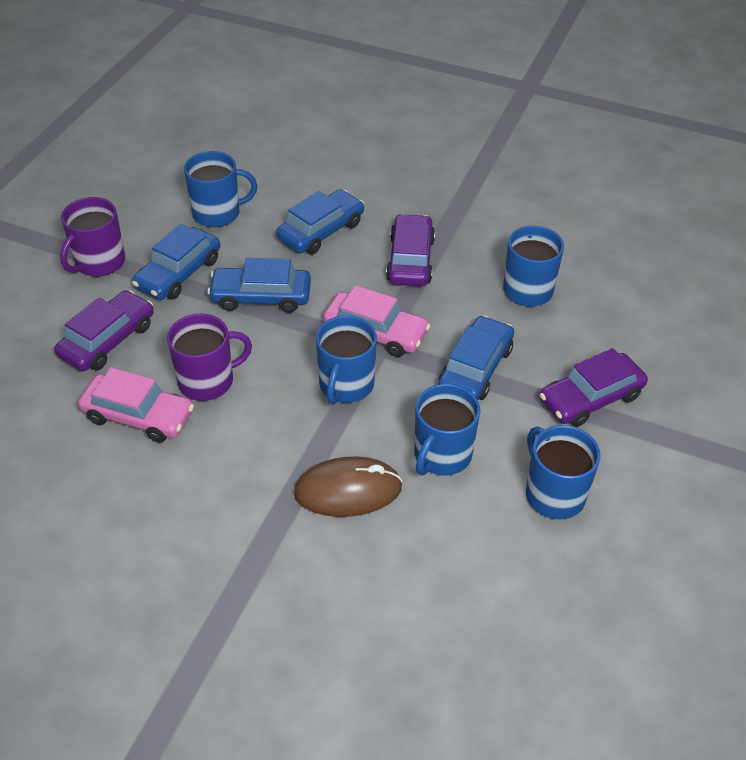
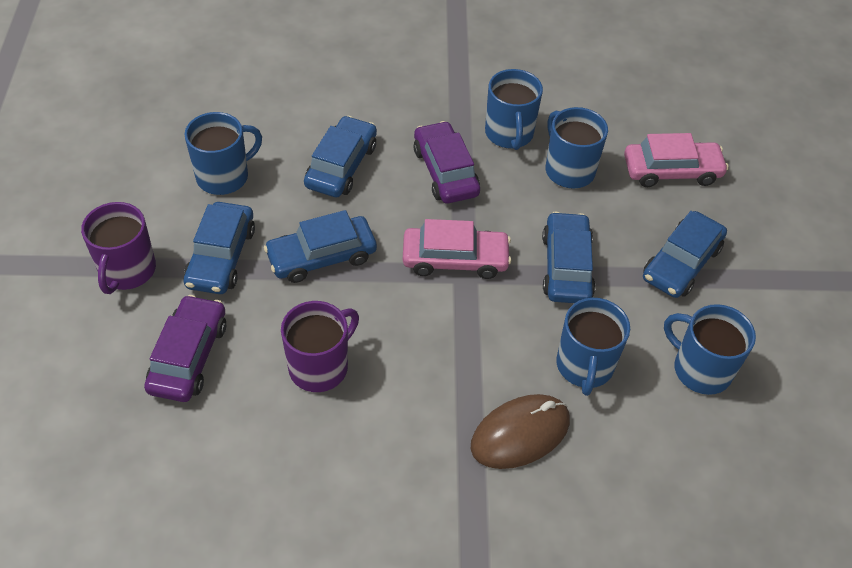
camera: 25 degrees left, 5 degrees up
(138, 416) = (270, 430): pink car -> pink car (671, 171)
(346, 385) = (458, 325): blue mug -> blue mug (509, 134)
(590, 398) = (681, 263): purple car -> blue car

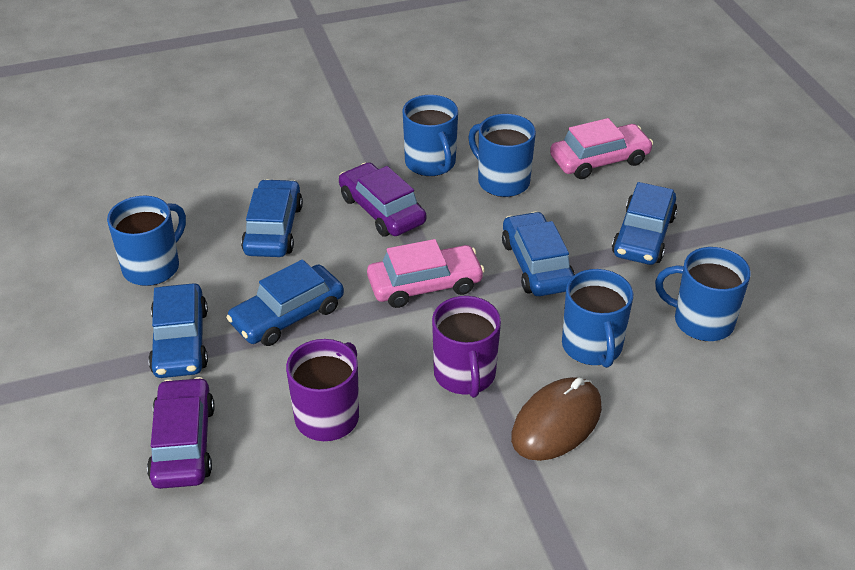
camera: 15 degrees left, 10 degrees down
(127, 271) = (81, 380): purple mug -> purple mug (465, 375)

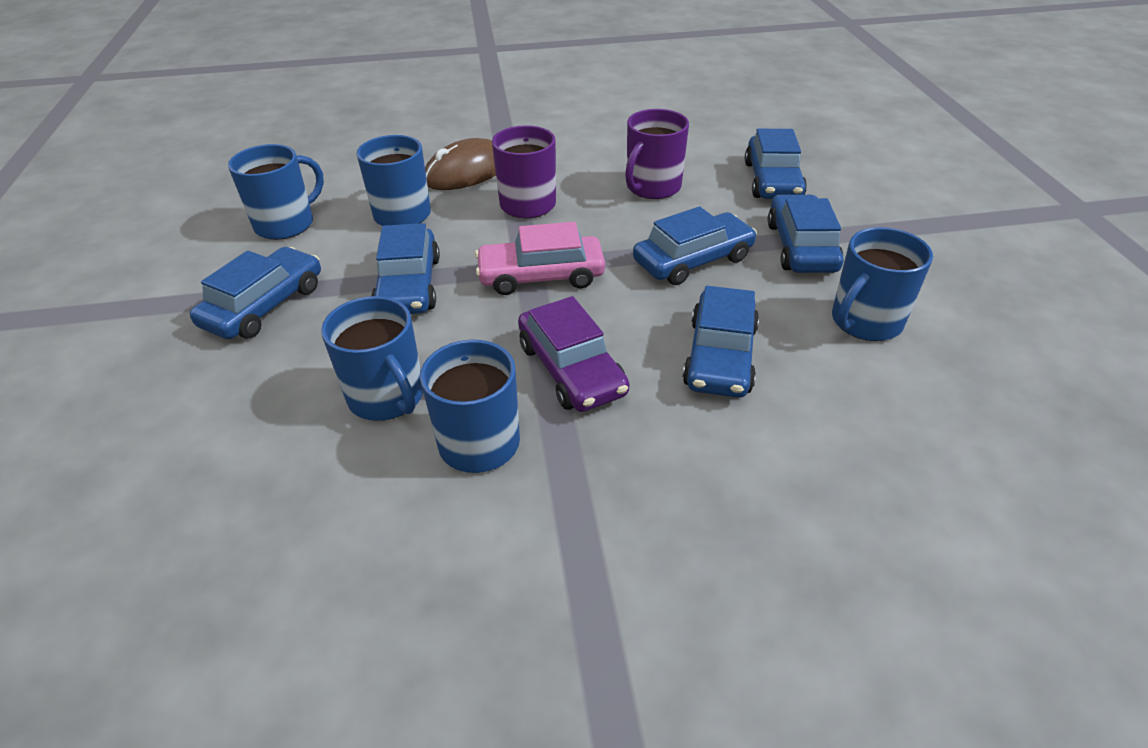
camera: 170 degrees left, 0 degrees up
(183, 443) = (772, 180): purple car -> blue car
(599, 160) = (223, 418): pink car -> none
(701, 321) = (286, 224): blue mug -> blue mug turned 75 degrees counterclockwise

